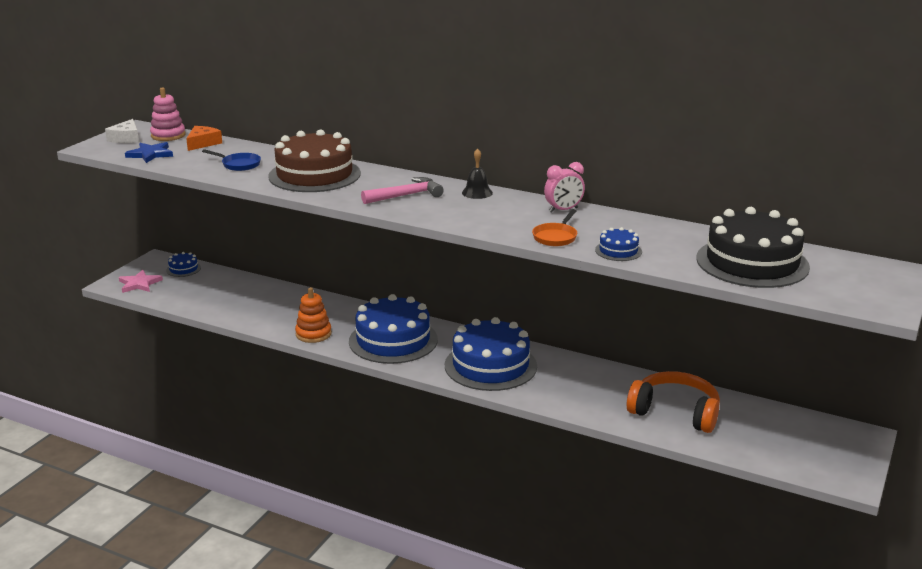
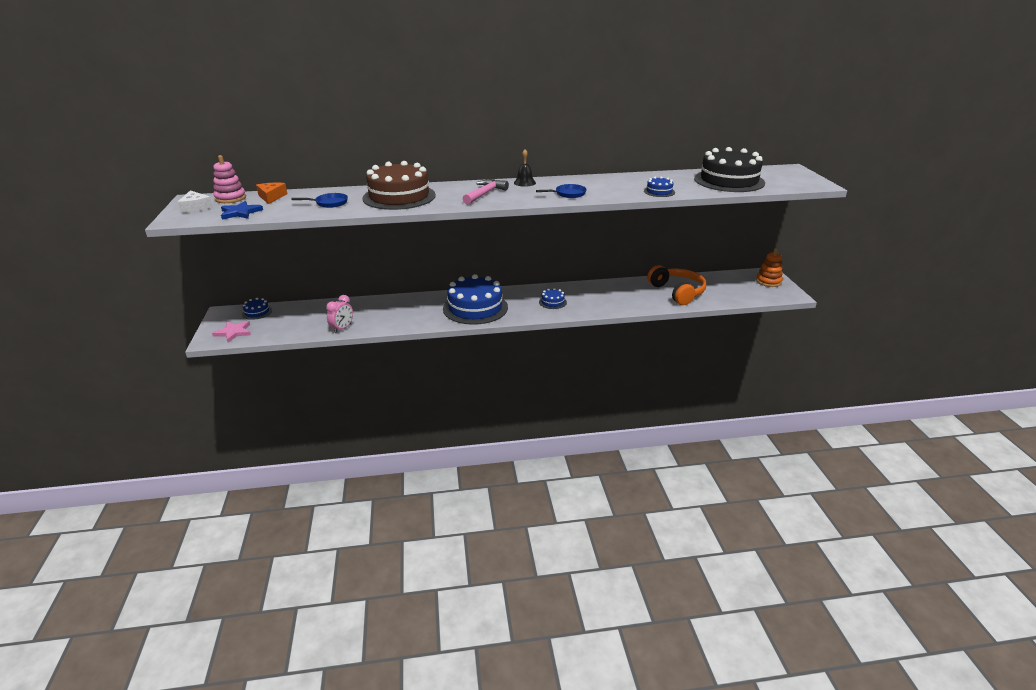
camera: 35 degrees left, 5 degrees up
(313, 334) = (418, 321): orange stacking toy -> orange stacking toy (768, 281)
(490, 365) = (552, 302): blue cake -> blue cake, size x0.43
(498, 222) = (568, 194): none -> blue pan
(556, 237) = (614, 193): orange pan -> none
(563, 210) = (591, 180): pink clock -> pink clock (342, 328)
(675, 412) = (677, 292): orange headphones -> orange headphones turned 75 degrees clockwise

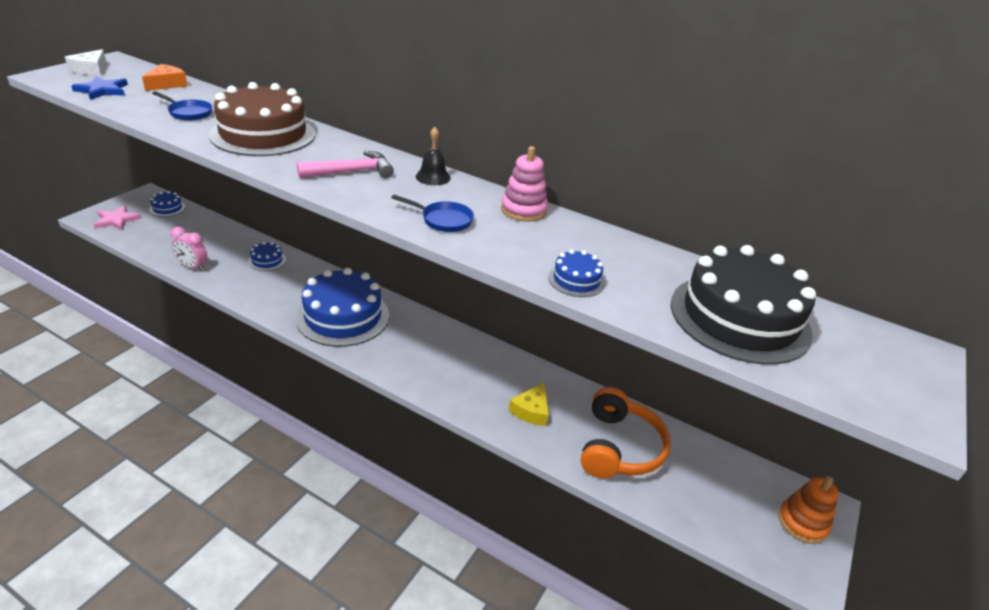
camera: 35 degrees right, 5 degrees up
(230, 198) = (137, 71): pink stacking toy -> pink stacking toy (523, 210)
(342, 328) = (193, 267): pink clock -> pink clock turned 45 degrees clockwise
(552, 302) = (434, 360): blue cake -> blue cake (267, 260)
(625, 298) = (531, 410): none -> yellow cheese

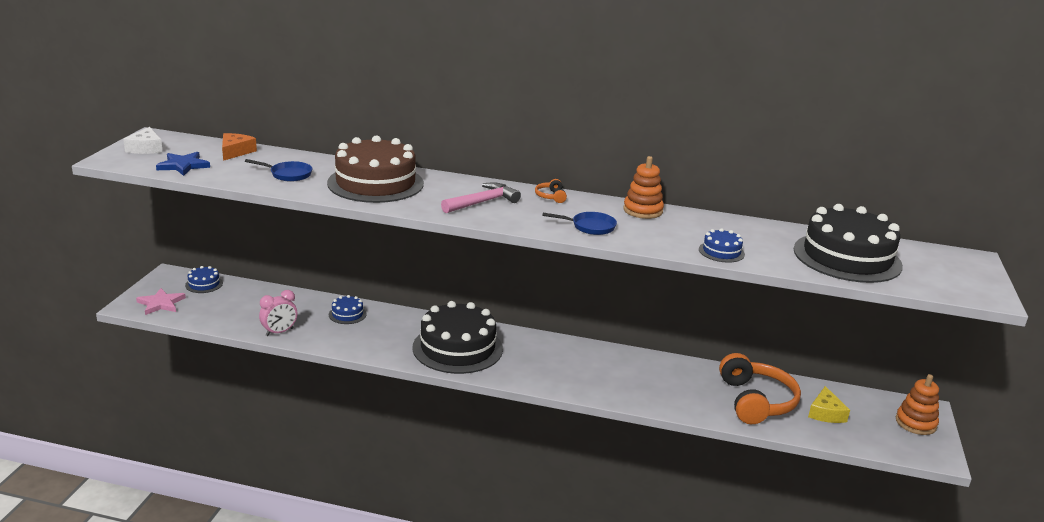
camera: 15 degrees left, 10 degrees down
(193, 267) = (279, 332): pink clock -> pink clock turned 45 degrees counterclockwise
(343, 316) = (457, 348): blue cake -> black cake
(433, 177) = (550, 196): black bell -> orange headphones
(523, 210) = (643, 210): pink stacking toy -> orange stacking toy
(531, 410) = (671, 389): yellow cheese -> yellow cheese (825, 413)

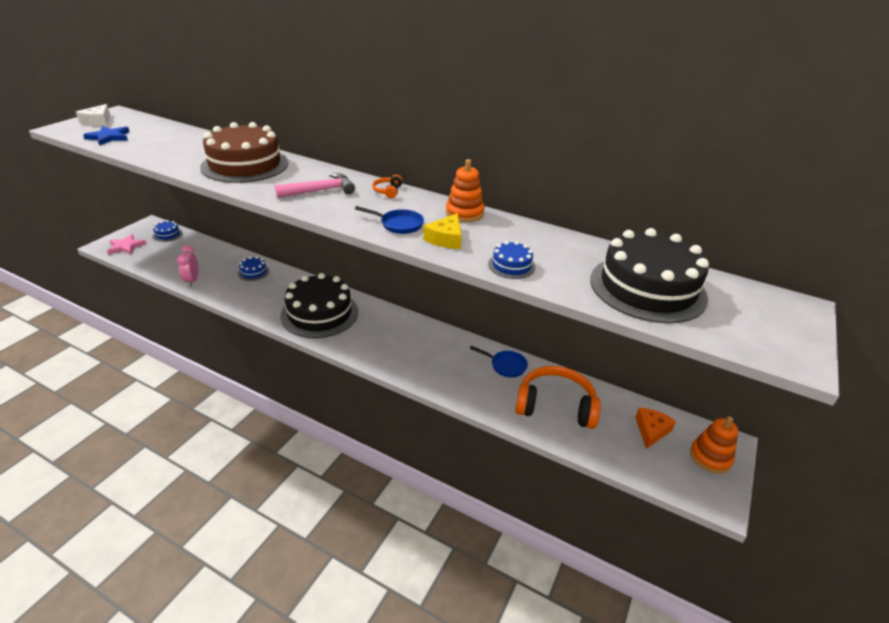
camera: 15 degrees right, 10 degrees up
(235, 152) = (162, 129): orange cheese -> orange cheese (651, 430)
(279, 332) = (192, 281): pink clock -> pink clock turned 105 degrees clockwise
(288, 174) = (182, 151): blue pan -> blue pan (506, 365)
(756, 401) = (555, 406): orange headphones -> orange headphones turned 90 degrees counterclockwise
(825, 413) = (619, 430): yellow cheese -> yellow cheese (446, 239)

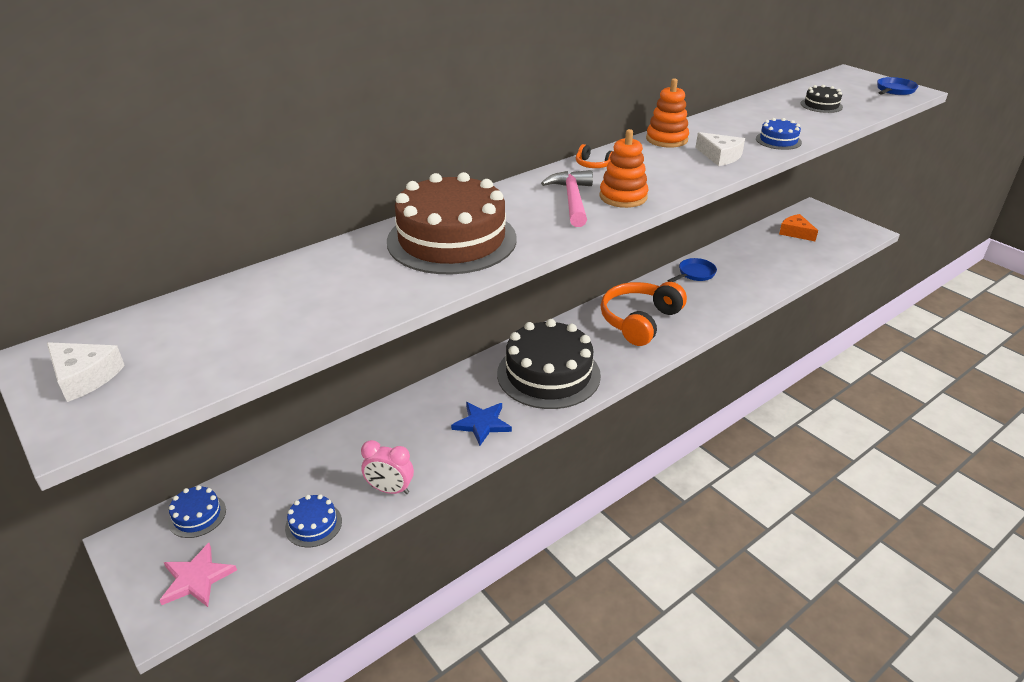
camera: 65 degrees left, 0 degrees up
(109, 137) = (206, 360): blue star -> blue star (482, 424)
(253, 272) = (408, 421): blue cake -> blue cake (313, 524)
(399, 224) = (681, 171): blue pan -> blue pan (894, 90)
(446, 239) = (720, 156): yellow cheese -> white cheese
(555, 406) = (757, 264): orange headphones -> orange headphones (639, 321)
(647, 288) = (821, 105): black cake -> black cake, size x0.43
(710, 457) = (827, 220): orange stacking toy -> orange stacking toy (623, 197)

